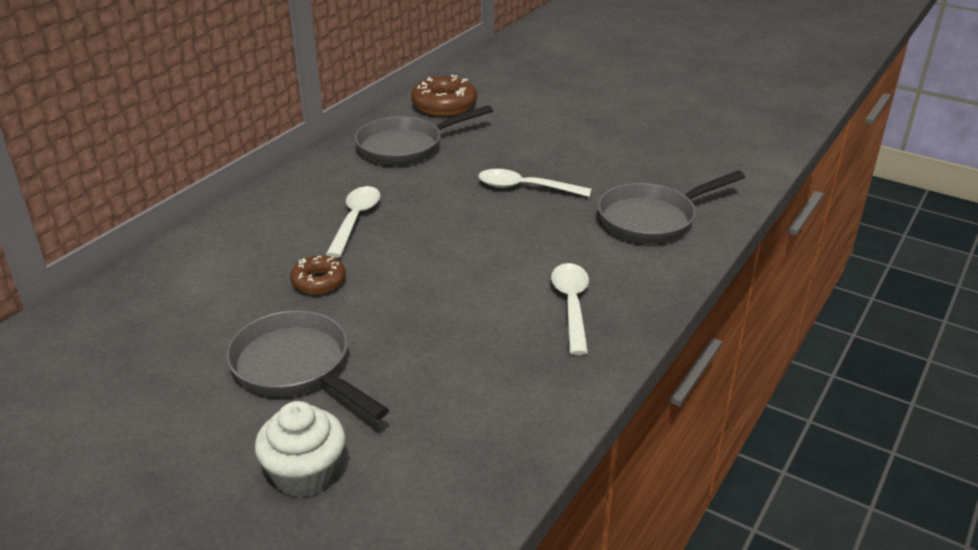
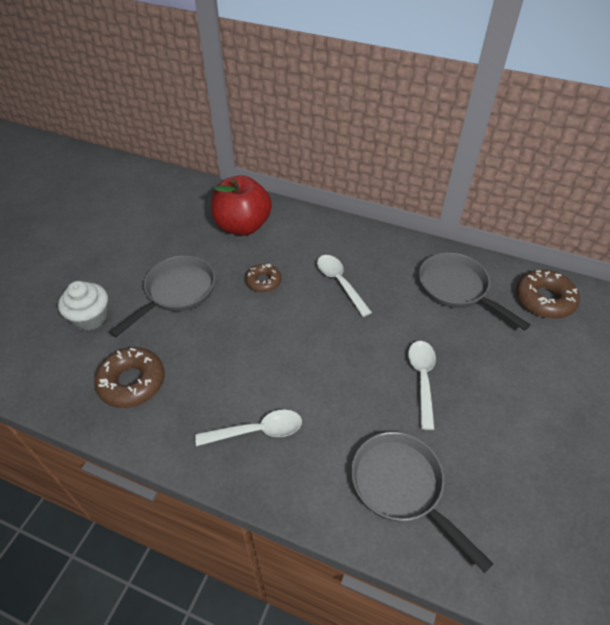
camera: 80 degrees right, 15 degrees up
(180, 292) = (243, 226): none -> red apple
(355, 220) = (340, 283): white spoon -> white spoon turned 120 degrees counterclockwise
(465, 418) = (132, 382): none -> brown donut

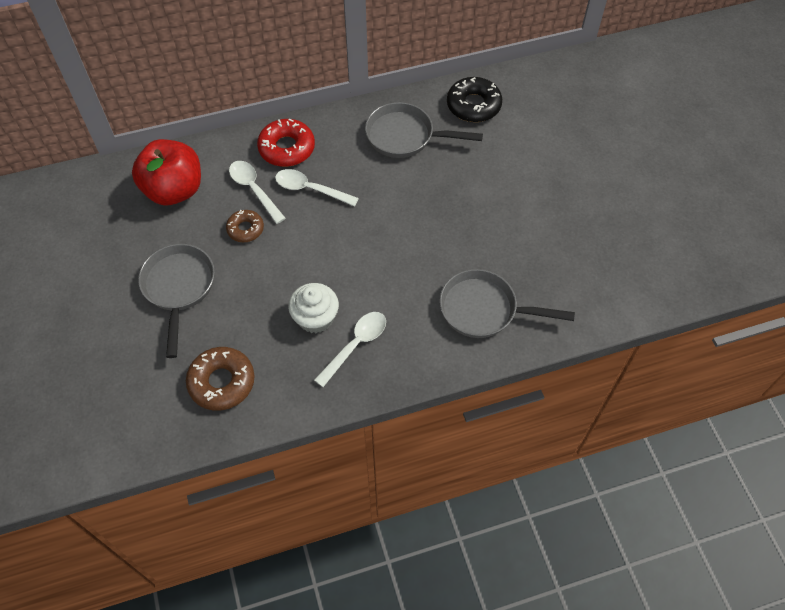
camera: 40 degrees left, 10 degrees up
(91, 317) = (124, 360): white cupcake -> white cupcake (315, 318)
(350, 243) = (287, 148): none -> red donut
(422, 379) = (437, 226): white spoon -> white spoon (254, 190)
(544, 299) = (473, 105): brown donut -> black donut

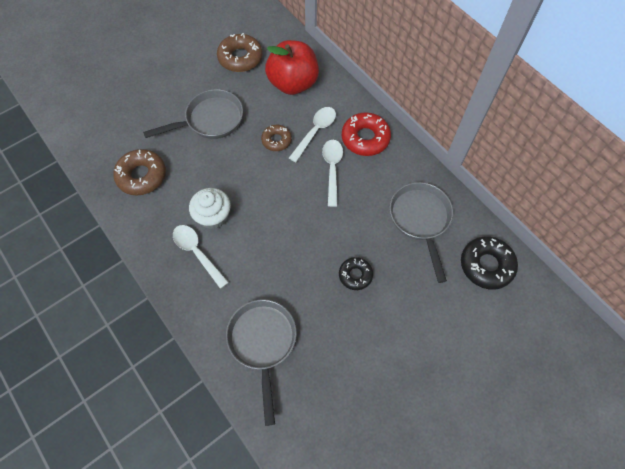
camera: 70 degrees right, 5 degrees up
(101, 232) = (240, 58): none -> brown donut
(355, 345) = (197, 253): white spoon -> white spoon turned 150 degrees counterclockwise
(442, 208) = (355, 275): none -> black donut

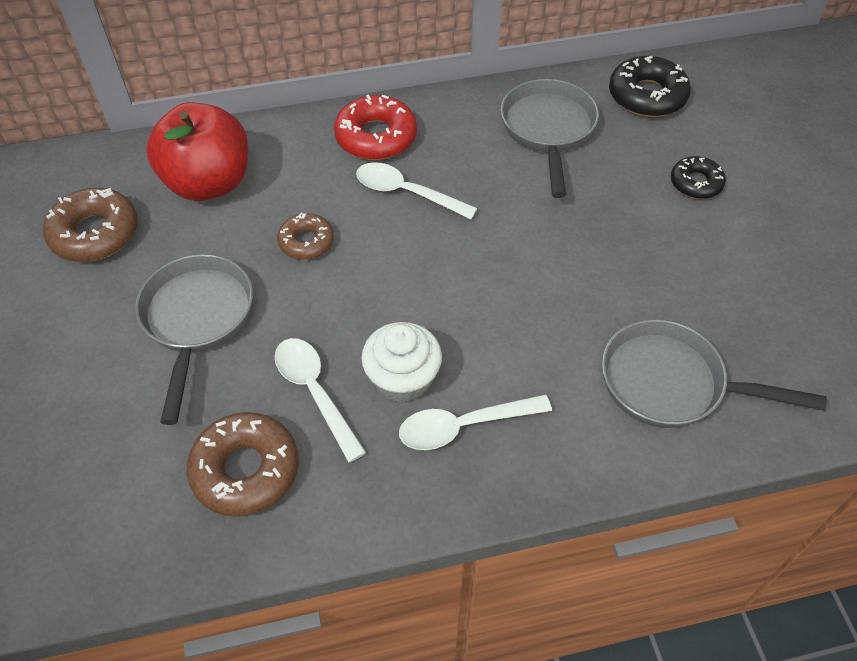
camera: 65 degrees left, 10 degrees down
(315, 132) = (324, 189): white spoon -> white spoon (315, 392)
(355, 275) = (602, 231): black donut -> black donut (696, 183)
(420, 220) = (548, 131): grey pan -> grey pan turned 75 degrees clockwise

